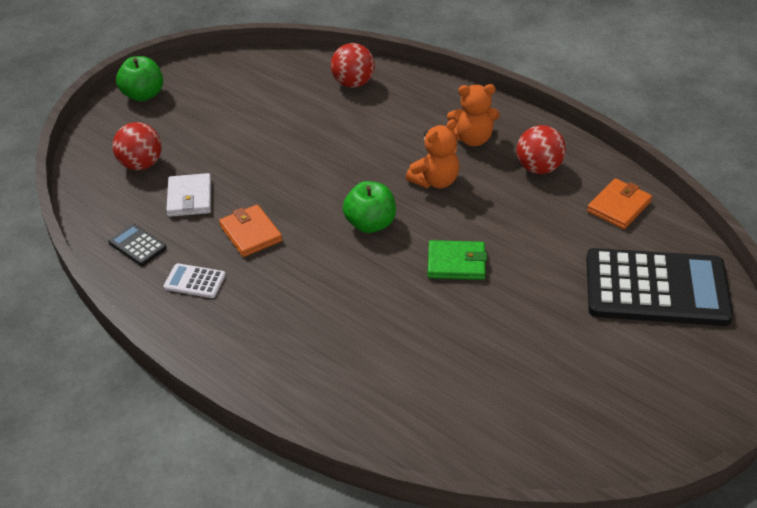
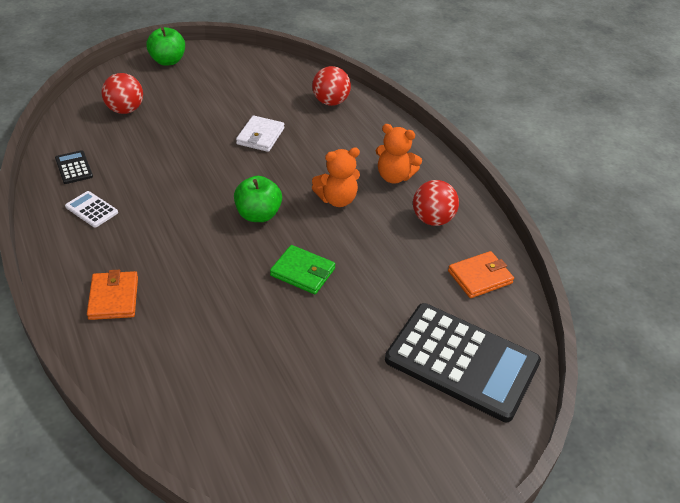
camera: 20 degrees right, 0 degrees up
(190, 198) = (139, 146): white wallet -> white wallet (260, 136)
(250, 233) = (161, 189): orange wallet -> orange wallet (113, 298)

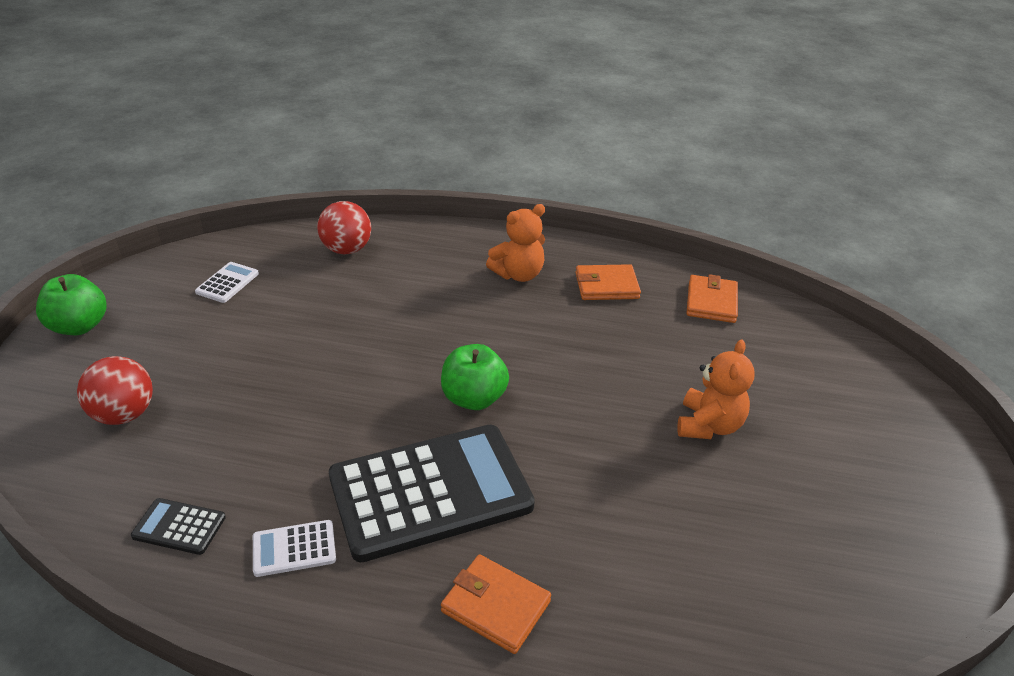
camera: 50 degrees left, 5 degrees down
(251, 81) = (227, 283): none -> white calculator
(260, 136) = (338, 327): white wallet -> none
(303, 272) = (601, 412): green wallet -> none
(337, 199) = (511, 329): orange teddy bear -> orange teddy bear (708, 425)
(432, 219) = (606, 286): red ball -> orange wallet
(462, 361) = (812, 372): black calculator -> black calculator (430, 491)

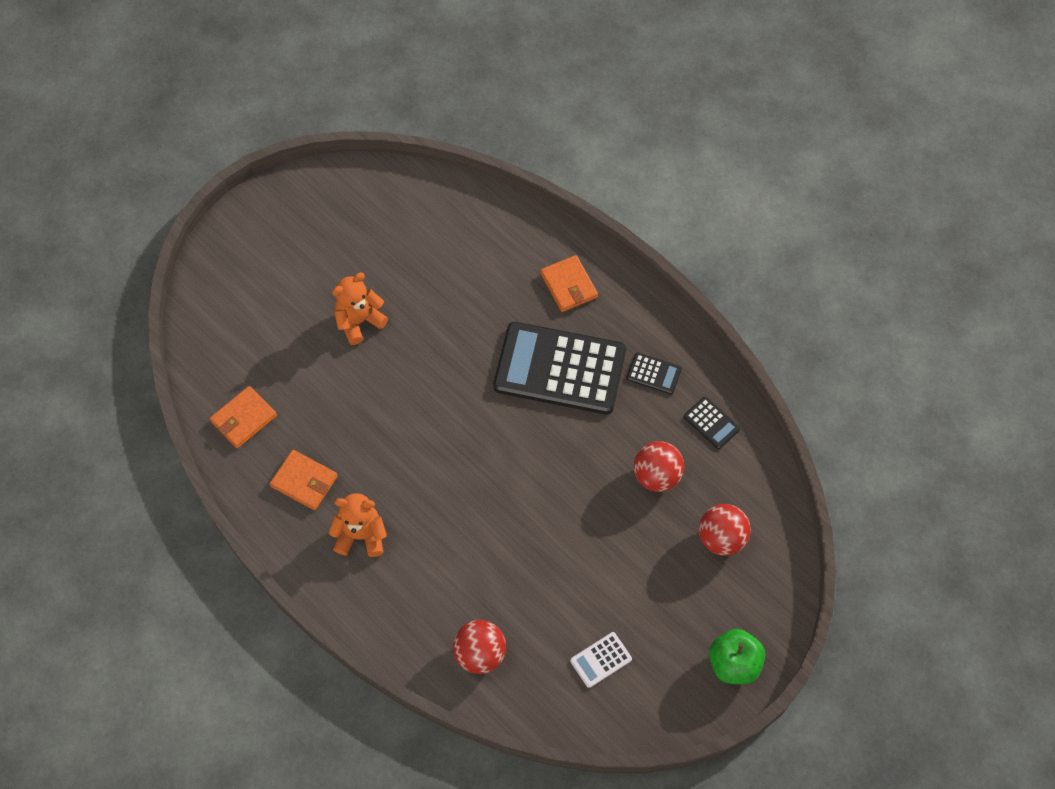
camera: 145 degrees left, 25 degrees up
(235, 438) = (657, 476): none -> red ball
(294, 549) = (654, 373): white calculator -> black calculator
(473, 398) = (487, 424): green apple -> none

